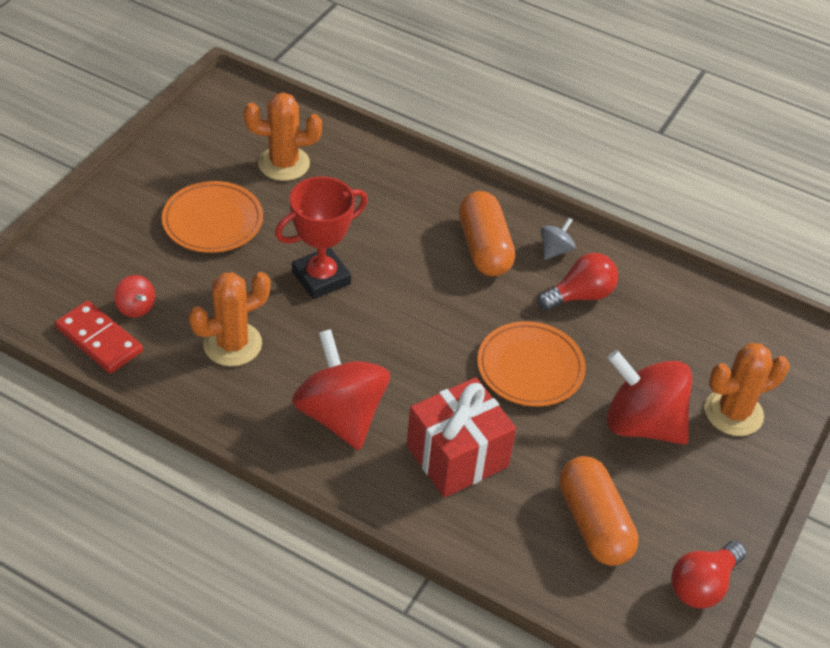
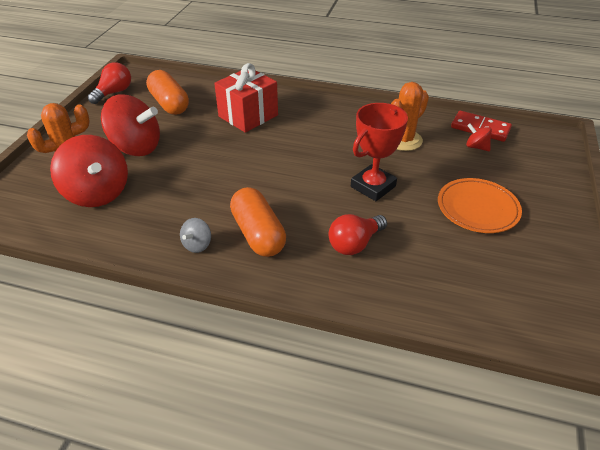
camera: 170 degrees right, 5 degrees down
(284, 164) = (462, 271): orange cactus -> none
(341, 415) = (320, 121): red spinning top -> red spinning top (98, 193)
(530, 368) = (210, 162): orange plate -> none
(580, 295) = (176, 213): red light bulb -> red light bulb (355, 244)

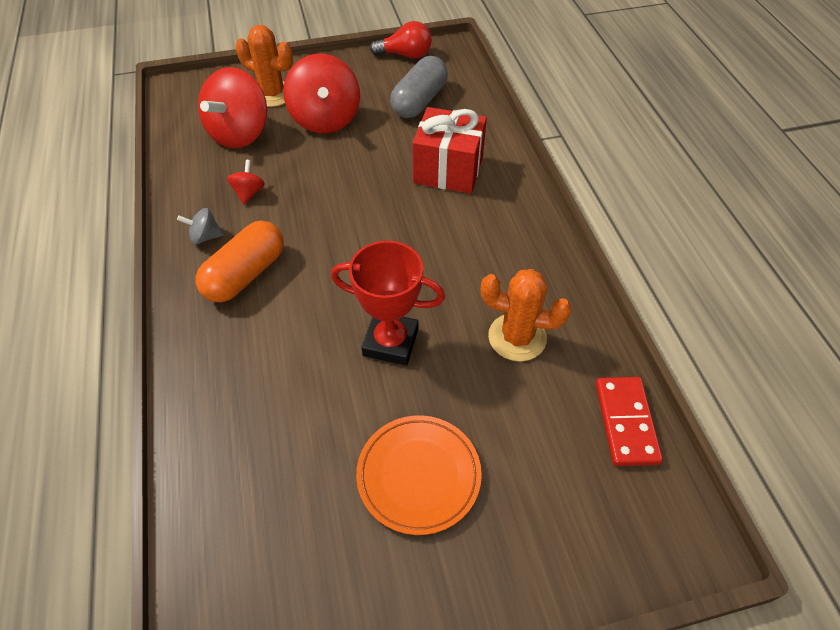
camera: 60 degrees right, 10 degrees up
(169, 104) = (419, 101): orange capsule -> grey capsule
(355, 244) = (274, 364): red light bulb -> none
(476, 147) = (569, 431): red spinning top -> red spinning top (249, 193)

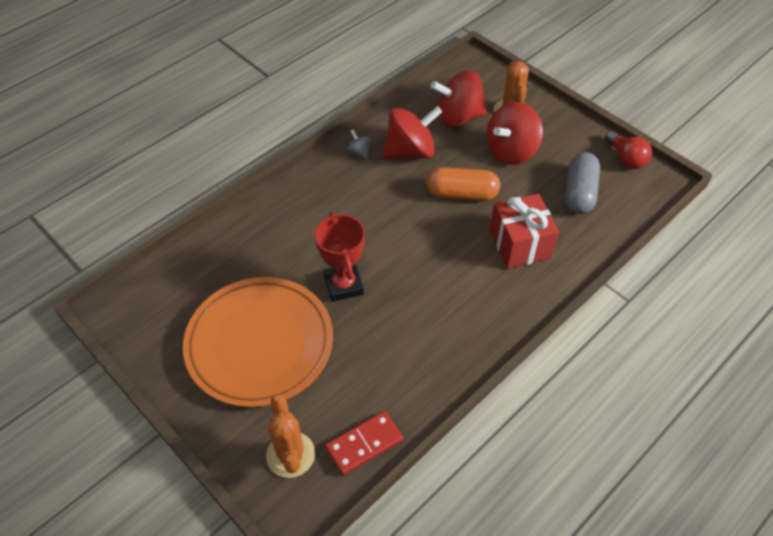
camera: 60 degrees right, 0 degrees up
(245, 274) = (345, 187): orange capsule -> orange capsule (462, 194)
(249, 193) = (410, 151): red spinning top -> red spinning top, size x2.23
(418, 475) = (260, 344): orange plate -> orange plate, size x1.80
(419, 101) = (579, 193): grey capsule -> grey capsule turned 75 degrees counterclockwise
(517, 337) = (393, 352): orange cactus -> orange cactus (290, 454)

